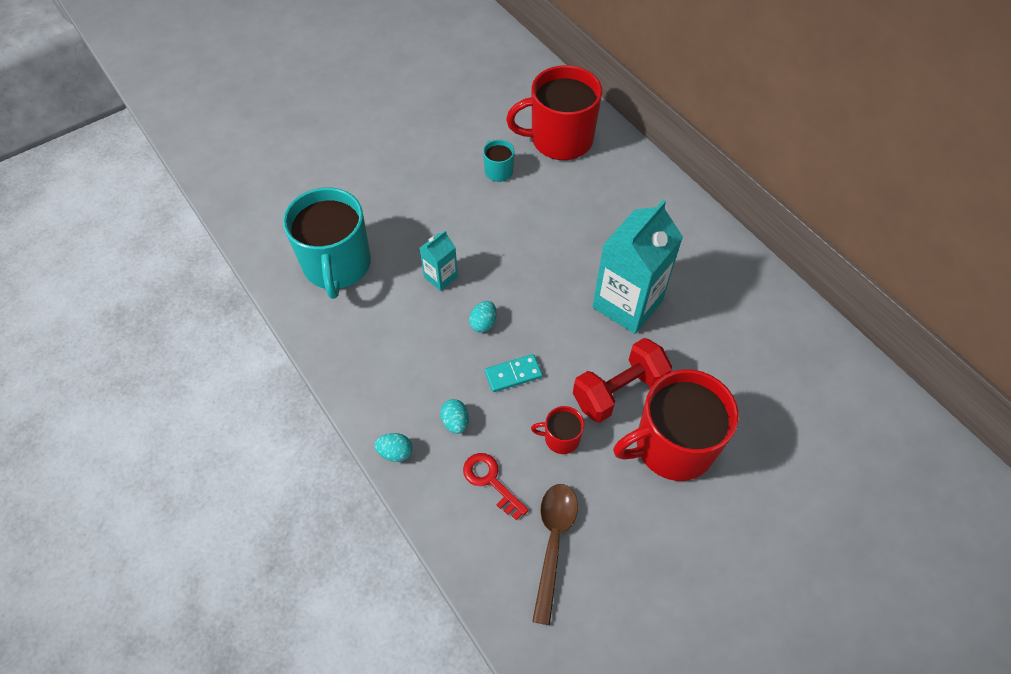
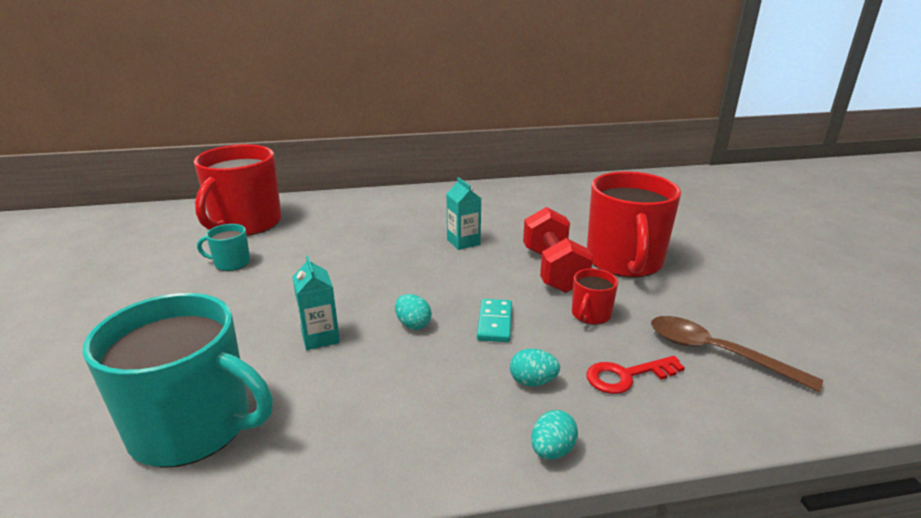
camera: 65 degrees left, 30 degrees down
(627, 304) = (463, 242): turquoise carton -> turquoise carton, size x0.48

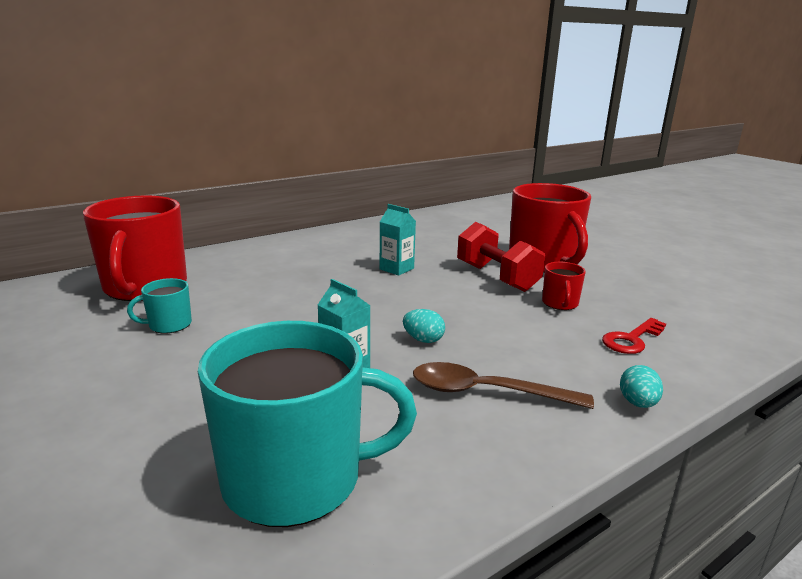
camera: 25 degrees left, 5 degrees down
(494, 323) = (492, 324): turquoise domino -> none
(532, 382) = (570, 359): turquoise egg -> none
(715, 353) = (672, 311): brown spoon -> brown spoon (486, 392)

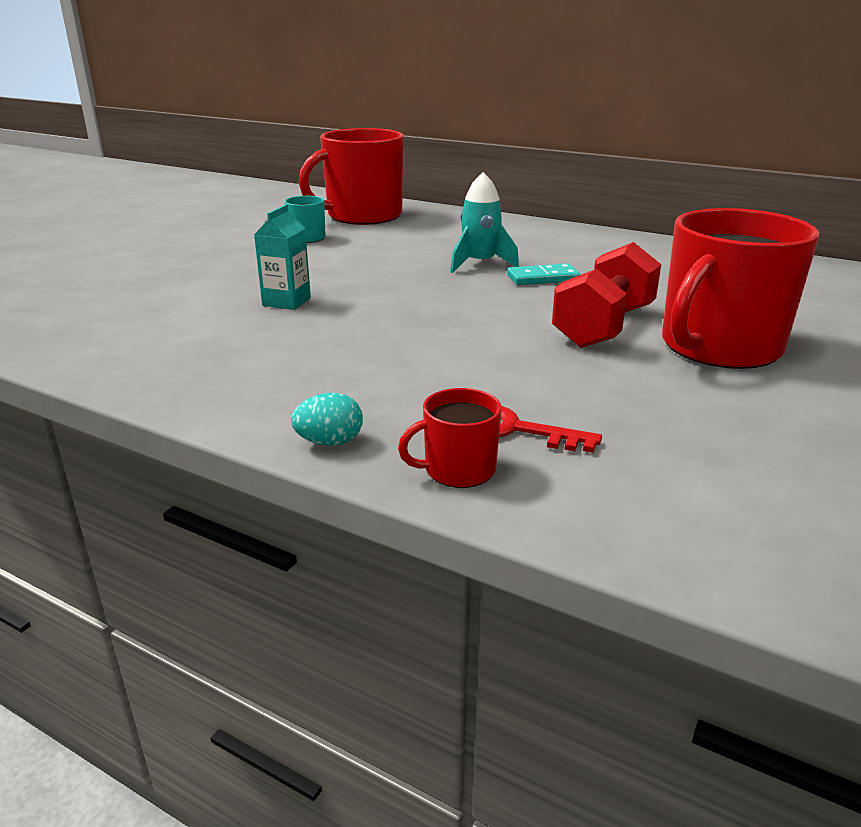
camera: 65 degrees right, 5 degrees up
(296, 478) = (120, 319): turquoise mug -> none
(344, 278) = (480, 264): none -> turquoise rocket
(396, 269) = (543, 278): turquoise carton -> turquoise domino
(423, 340) = (375, 319): turquoise egg -> none
(486, 392) = (290, 361): brown spoon -> none
(560, 303) = (573, 373): red mug -> red mug (458, 470)

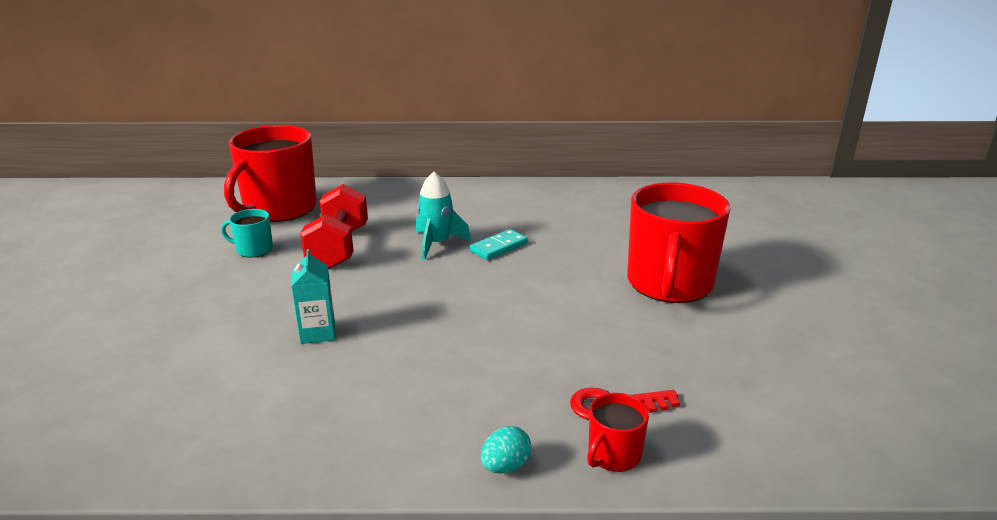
camera: 30 degrees left, 0 degrees up
(604, 327) = (584, 286): red dumbbell -> red dumbbell (338, 248)

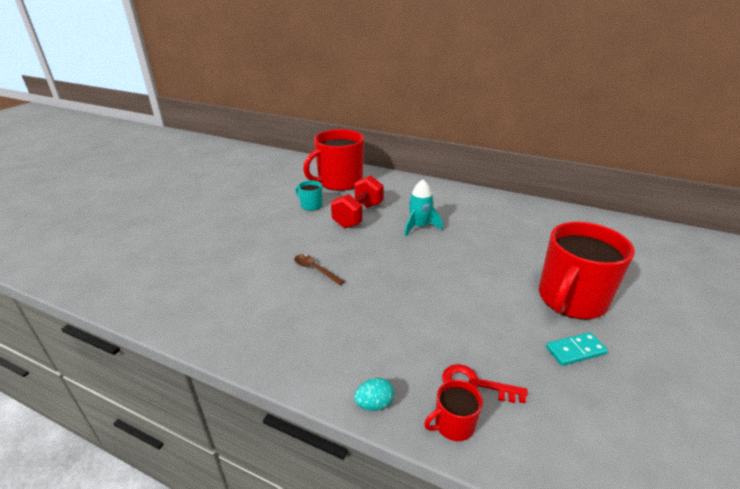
camera: 25 degrees right, 5 degrees up
(318, 332) = (315, 269): turquoise carton -> brown spoon
(498, 247) = (458, 239): turquoise domino -> turquoise domino (575, 350)

